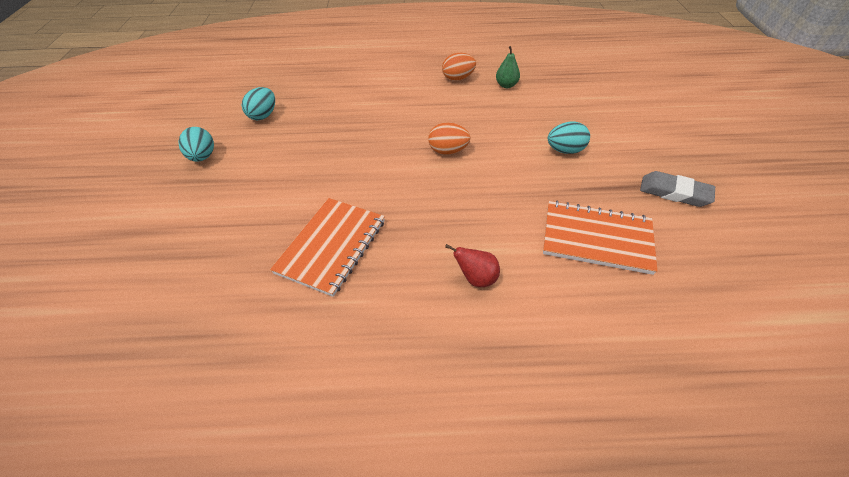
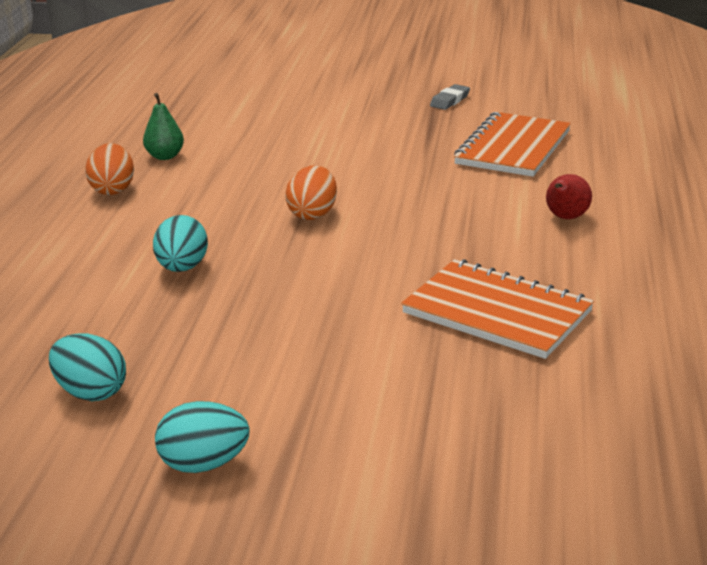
camera: 80 degrees left, 20 degrees down
(565, 150) = (349, 141): turquoise egg -> turquoise egg (182, 268)
(674, 192) = (450, 100): grey eraser -> grey eraser, size x0.63

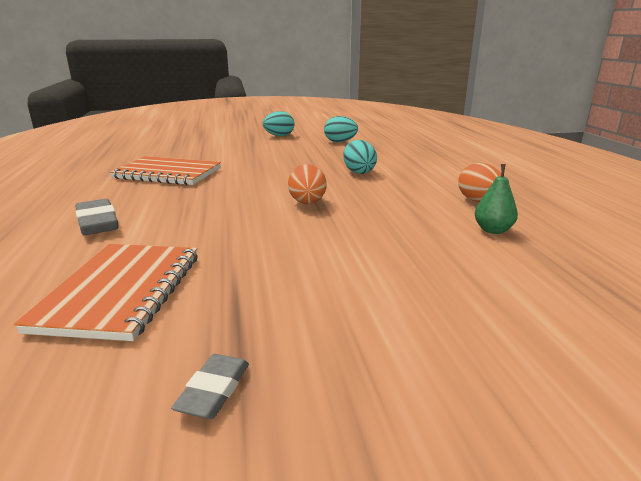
camera: 160 degrees right, 5 degrees down
(565, 218) = (97, 222): red pear -> grey eraser

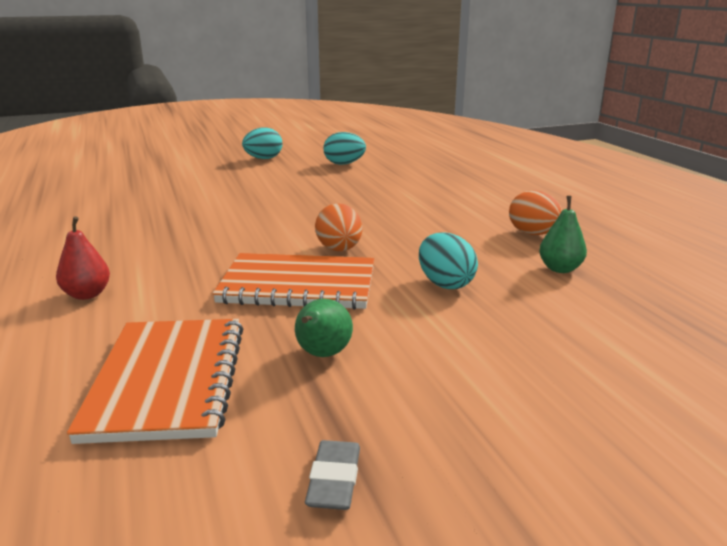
camera: 10 degrees left, 0 degrees up
(97, 222) = (87, 294): grey eraser -> red pear
(167, 173) = (143, 220): orange notebook -> orange notebook (298, 285)
(255, 282) = (322, 354): none -> green pear
(358, 172) = (383, 204): turquoise egg -> turquoise egg (445, 284)

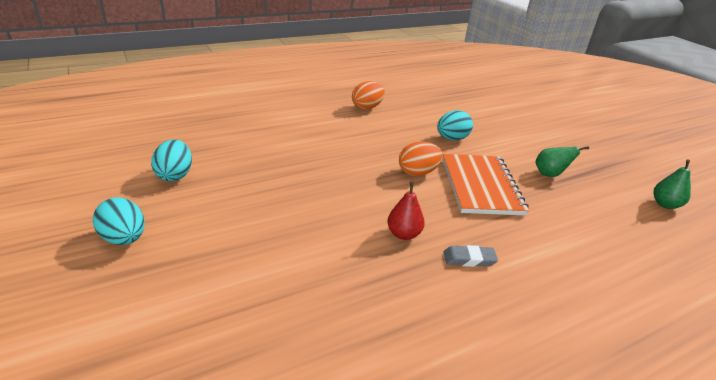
camera: 100 degrees left, 10 degrees up
(87, 294) = (554, 284): red pear -> red pear (403, 234)
(167, 380) = (610, 219): orange notebook -> none
(334, 480) = (624, 169): grey eraser -> grey eraser (469, 259)
(560, 269) = (416, 107): green pear -> green pear (665, 204)

